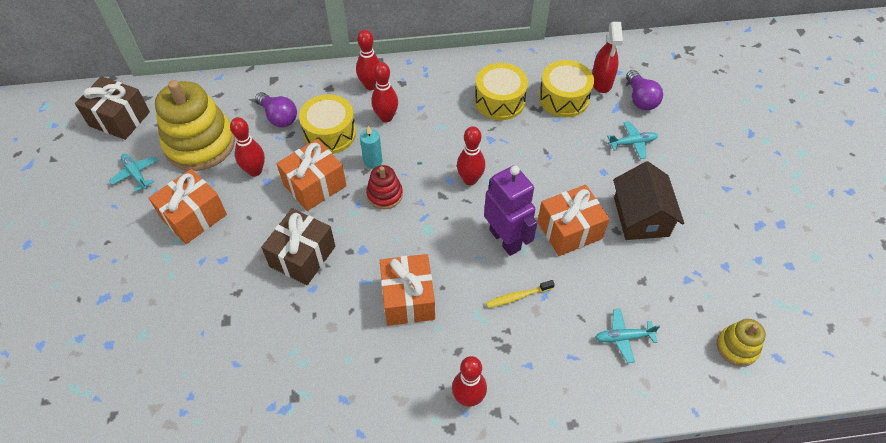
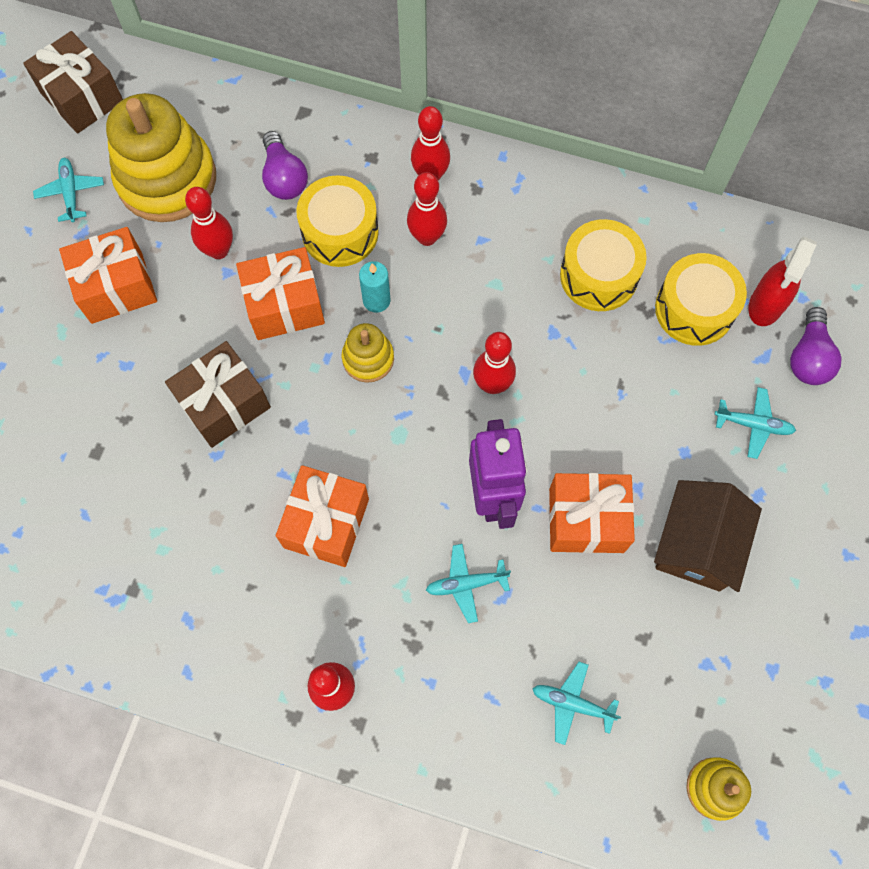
camera: 25 degrees right, 15 degrees up
(384, 195) = (368, 358): red stacking toy -> yellow stacking toy
(517, 296) = (466, 584): yellow toothbrush -> turquoise plane

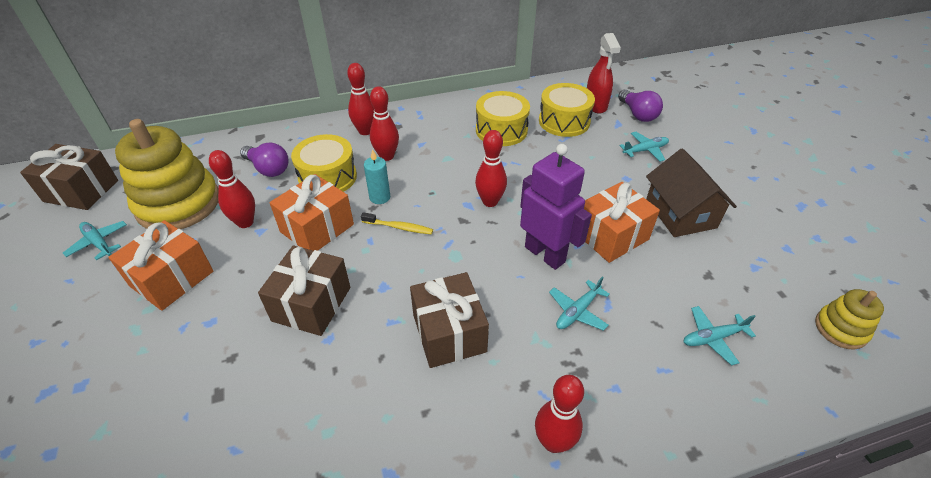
camera: 35 degrees left, 25 degrees down
(326, 523) = (449, 333): orange gift -> brown gift
(368, 358) = (399, 227): yellow stacking toy -> yellow toothbrush

